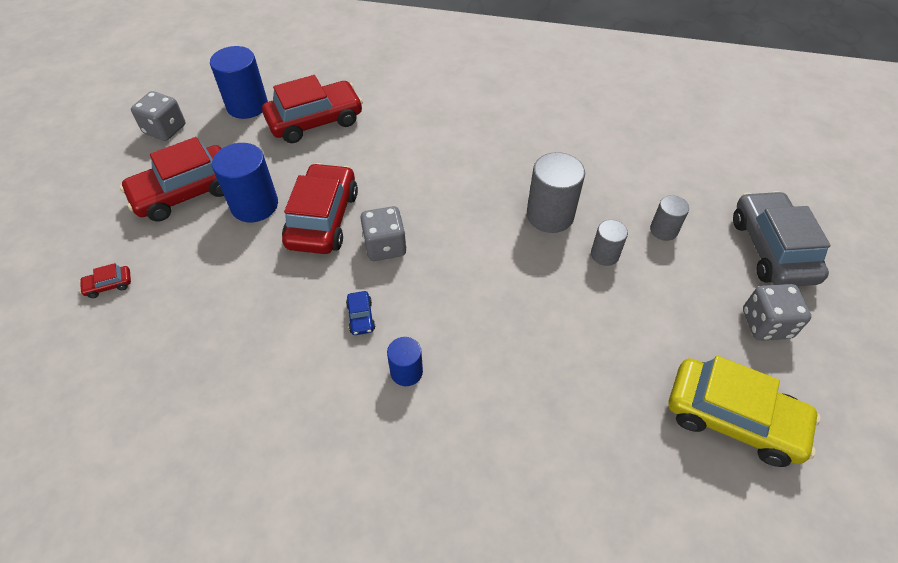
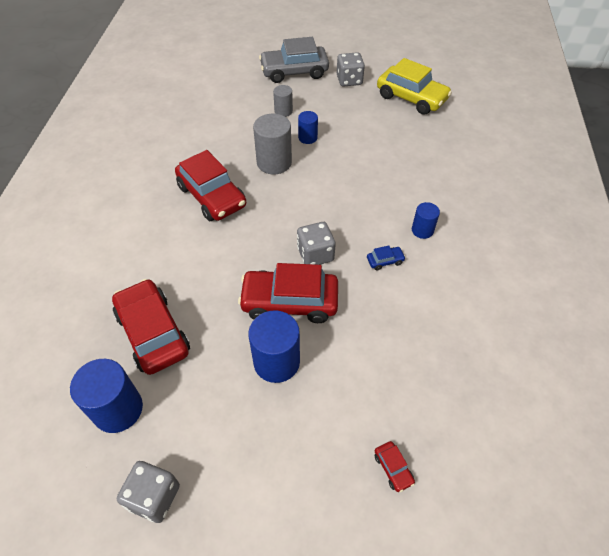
camera: 95 degrees left, 0 degrees up
(185, 192) = (262, 434): red car -> red car (212, 196)
(604, 254) = (307, 138): grey cylinder -> blue cylinder
(733, 418) = (411, 98): yellow car -> yellow car turned 105 degrees clockwise

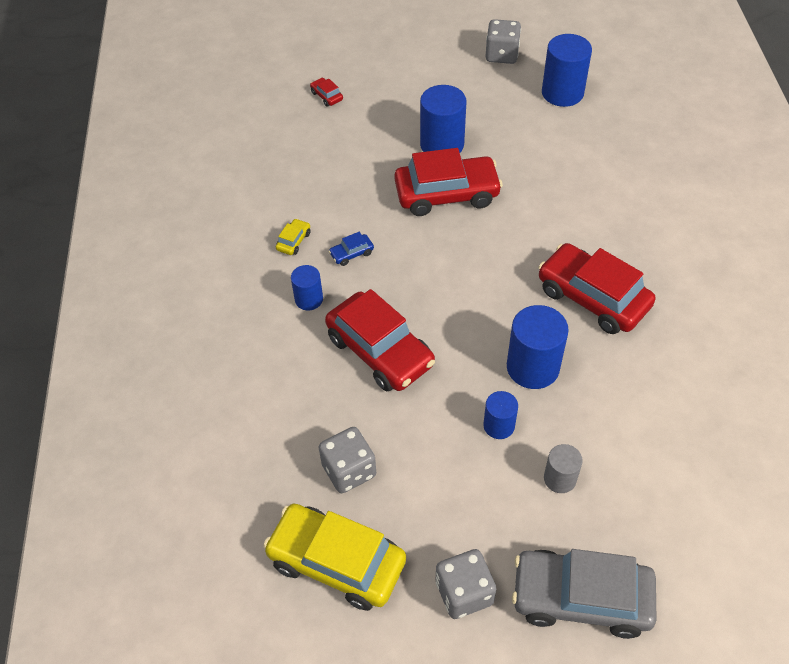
camera: 170 degrees right, 0 degrees up
(153, 333) = (569, 146): red car -> red car (380, 351)
(274, 162) = (532, 367): grey cylinder -> blue cylinder
(294, 72) = (581, 598): grey car -> grey car turned 150 degrees counterclockwise
(315, 254) = (434, 247): grey dice -> grey dice (349, 470)
(434, 281) = (293, 241): none -> yellow car

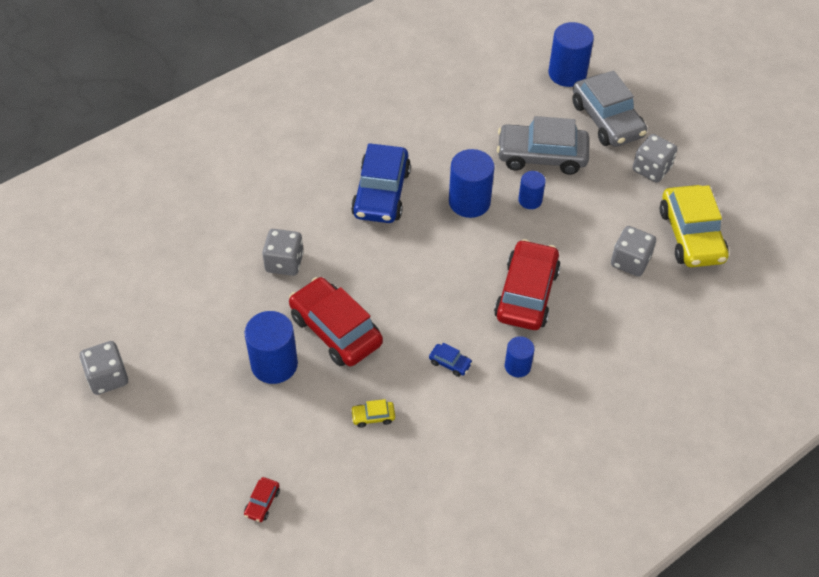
camera: 125 degrees left, 0 degrees up
(293, 241) = (468, 414): yellow car -> yellow car (373, 416)
(548, 190) = (284, 263): none -> grey dice
(560, 478) = (541, 156): grey cylinder -> grey car
(562, 93) = (144, 303): blue cylinder -> blue cylinder (567, 73)
(592, 298) = (381, 193): red car -> blue car

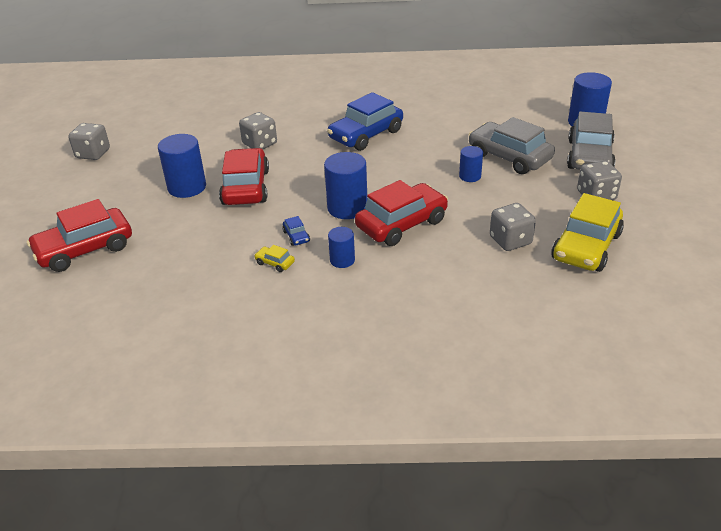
camera: 40 degrees right, 15 degrees down
(262, 502) = (85, 249): red car -> red car, size x2.48
(373, 416) = (208, 240): yellow car -> yellow car (275, 263)
(469, 202) = (422, 161): blue cylinder -> blue cylinder (347, 208)

